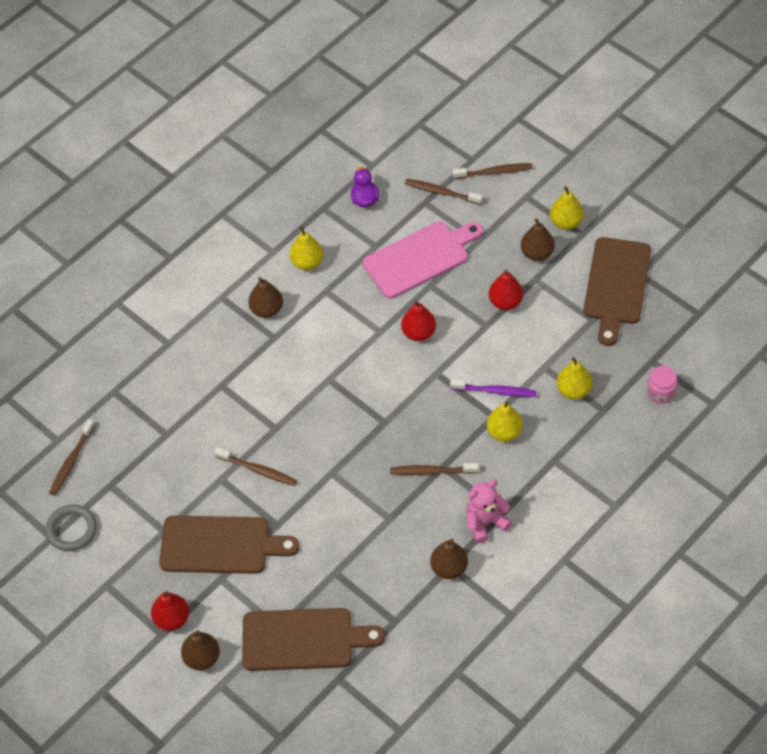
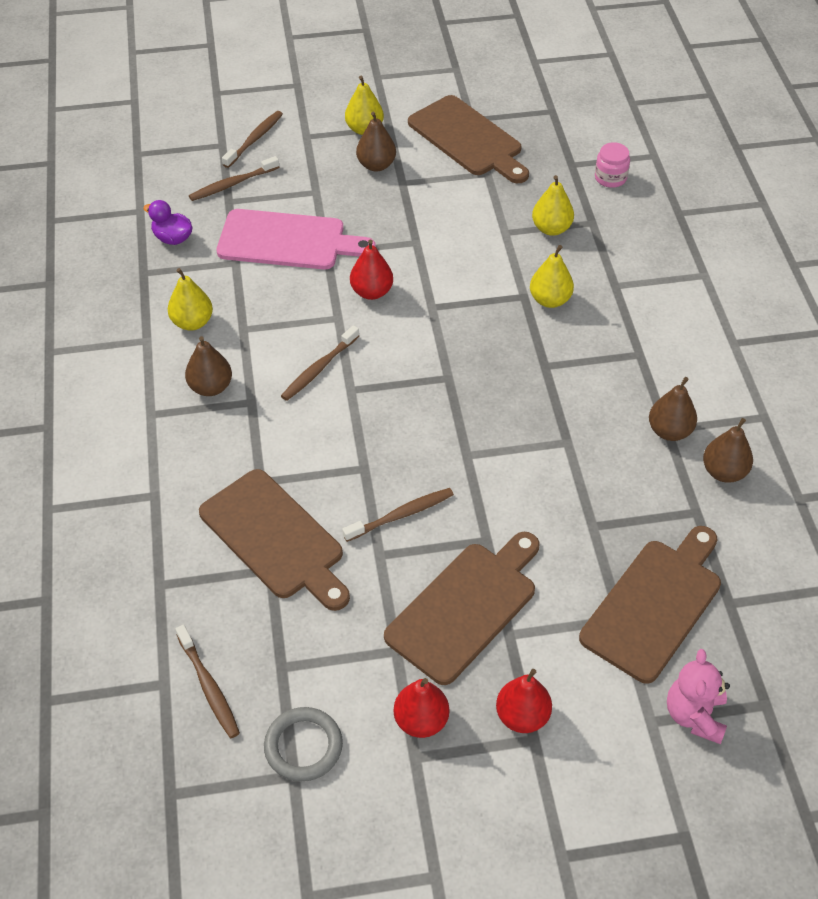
camera: 55 degrees left, 5 degrees down
(189, 421) = (275, 538): none -> brown cutting board
(202, 658) = (600, 718): brown pear -> brown pear (724, 472)
(420, 258) = (287, 241): pink cutting board -> pink cutting board turned 90 degrees clockwise
(431, 471) = (542, 377): brown toothbrush -> brown toothbrush (319, 369)
(485, 522) = (640, 373): pink teddy bear -> pink teddy bear (694, 715)
(495, 391) = (497, 279): purple toothbrush -> none
(505, 302) = (405, 215): red pear -> red pear (421, 721)

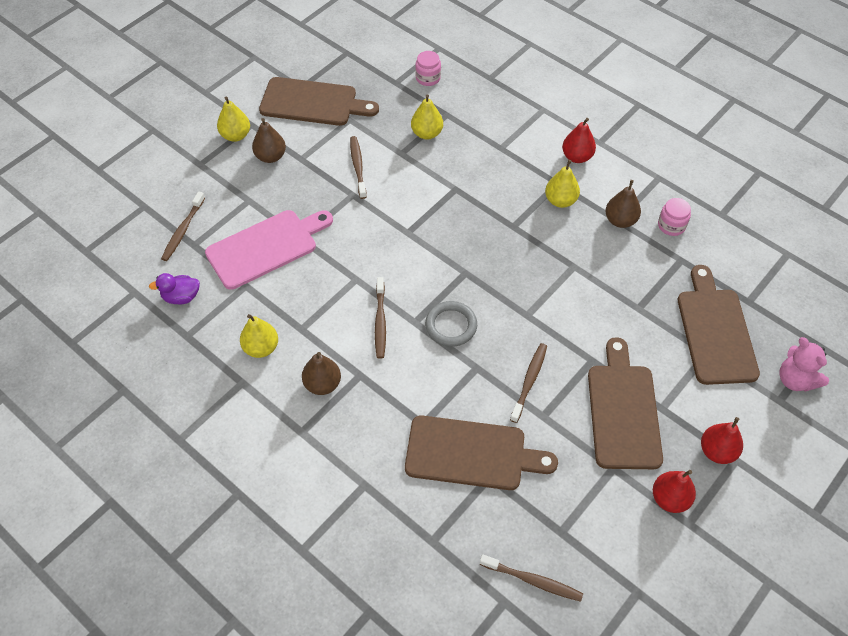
camera: 40 degrees left, 5 degrees up
(254, 139) = (164, 188): brown toothbrush -> brown toothbrush (358, 166)
(303, 746) = (624, 570): grey ring -> grey ring (451, 326)
(371, 292) = (359, 247): red pear -> red pear (577, 157)
(550, 300) = (473, 181): yellow pear -> yellow pear (560, 201)
(724, 472) = (671, 225): brown pear -> pink jar

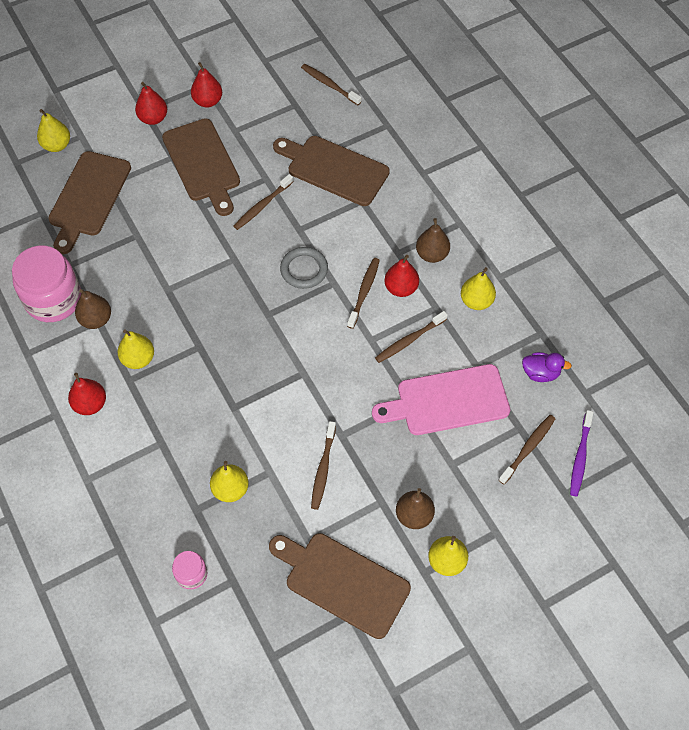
camera: 160 degrees left, 5 degrees up
(134, 237) = (580, 457): none -> purple toothbrush
(318, 289) = (409, 340): none -> brown toothbrush
(344, 337) = (401, 288): none -> red pear
(623, 411) = (202, 164): brown cutting board -> brown cutting board turned 45 degrees counterclockwise
(671, 225) = (53, 299): pink jar -> pink jar, size x2.04
(795, 380) = (57, 145): pink teddy bear -> yellow pear

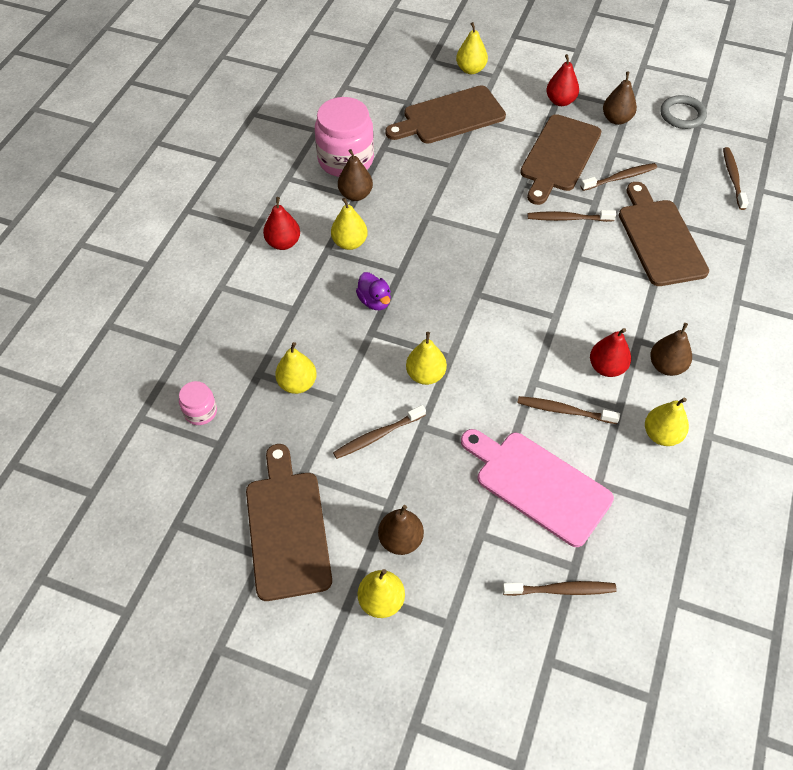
camera: 50 degrees right, 5 degrees down
(208, 101) = (616, 119): red pear -> brown pear
(303, 400) = (425, 375): none -> yellow pear
(304, 269) = (544, 287): grey ring -> grey ring (682, 115)
(364, 292) = (572, 343): brown toothbrush -> brown toothbrush (620, 178)
(540, 373) = (650, 543): purple duck -> purple duck (374, 301)
(580, 457) = (600, 646): purple toothbrush -> none

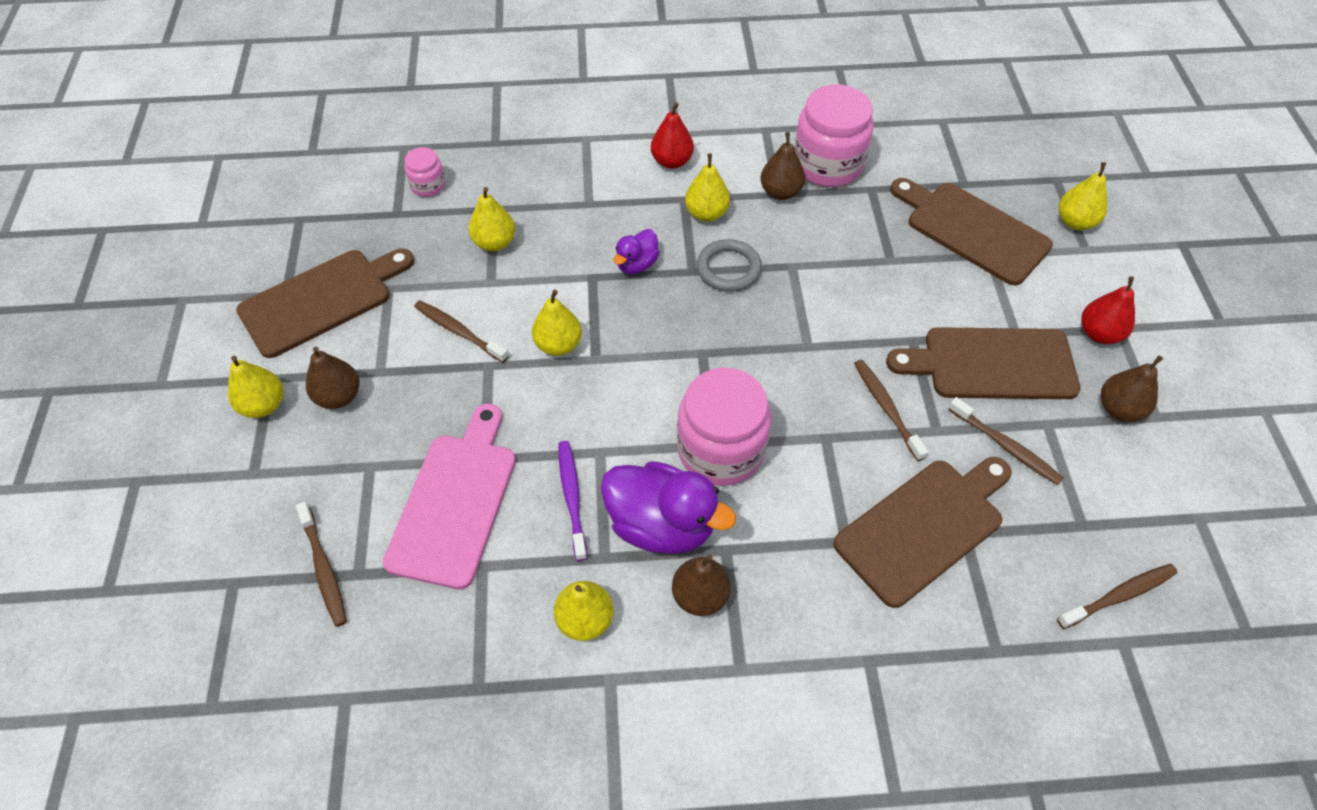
camera: 65 degrees right, 0 degrees up
(562, 314) = (720, 450): none -> pink jar
(564, 411) = (572, 497): brown toothbrush -> purple toothbrush
(606, 367) = (661, 525): red pear -> purple duck
(682, 115) = (1200, 490): grey ring -> grey ring (728, 268)

